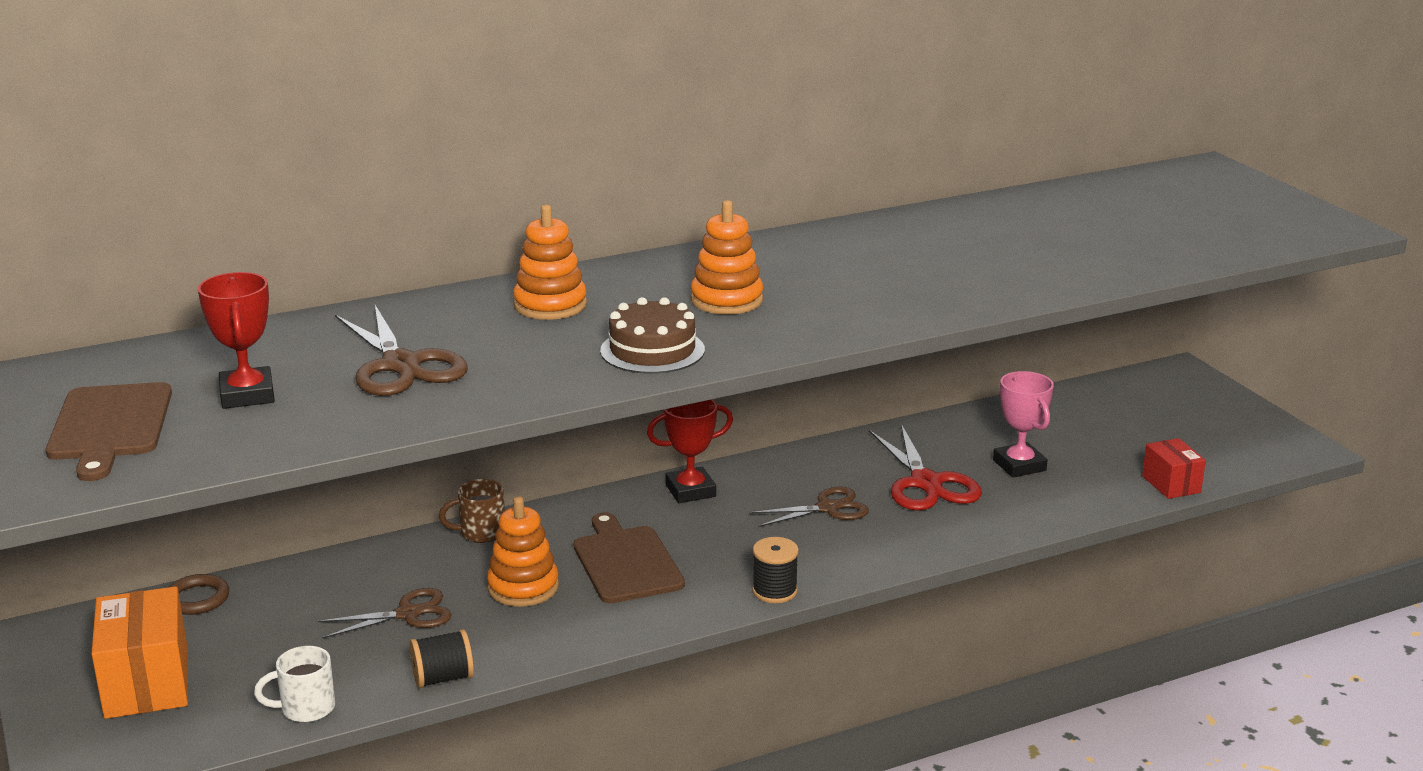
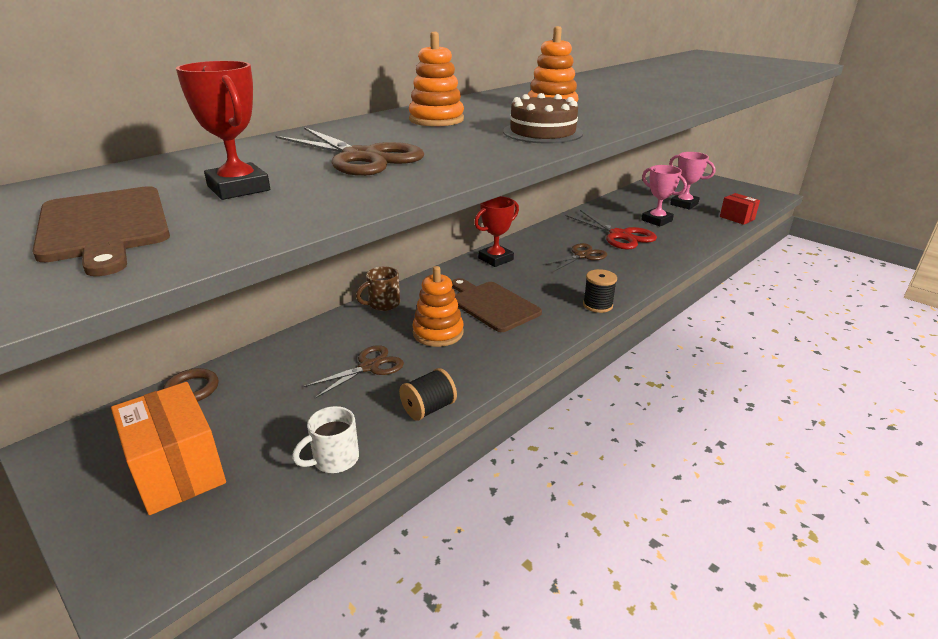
camera: 20 degrees left, 5 degrees up
(1105, 441) = (684, 204): none -> pink trophy

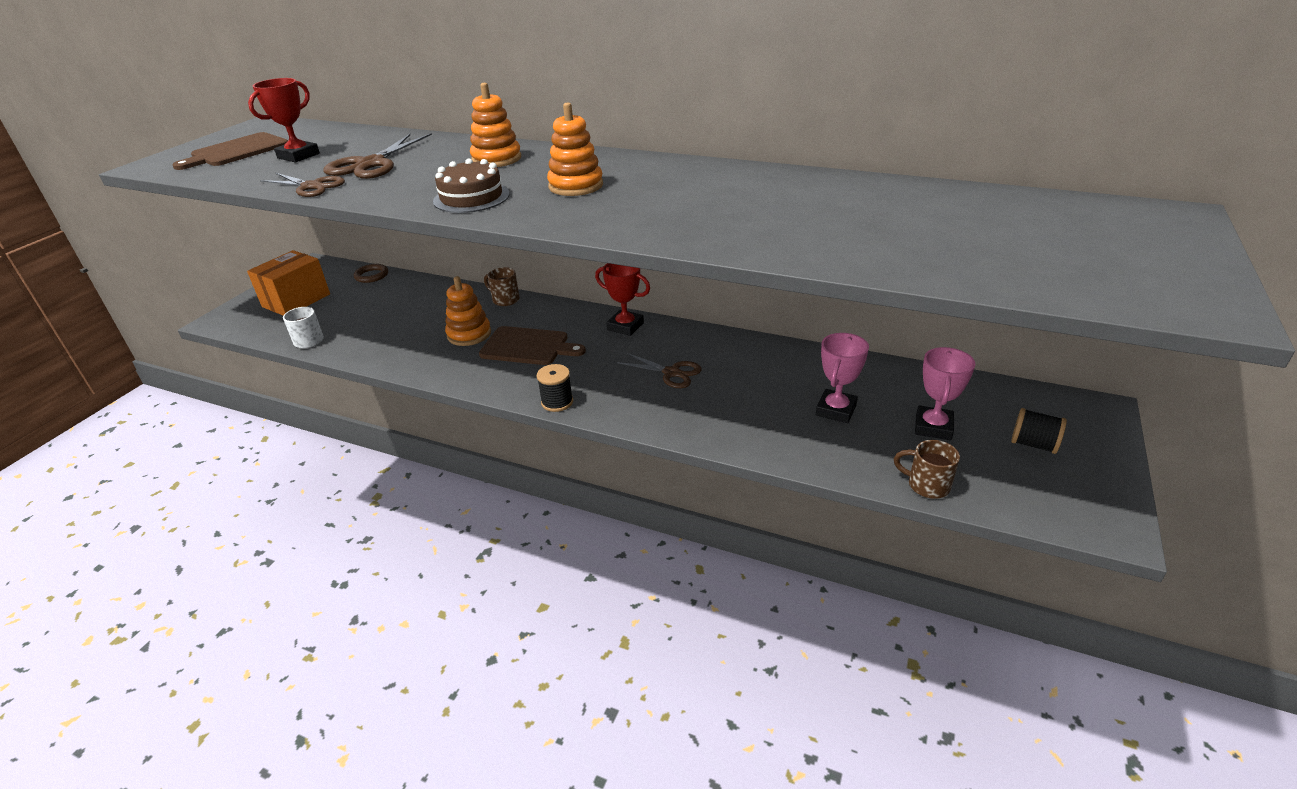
camera: 70 degrees right, 5 degrees up
(369, 367) = (411, 321): brown scissors -> brown scissors (311, 186)
(428, 409) = (365, 357): black spool -> black spool (1033, 444)
(492, 305) = (528, 346): brown cutting board -> brown cutting board turned 75 degrees clockwise
(620, 235) = (754, 389): red scissors -> none
(737, 218) = (926, 485): red box -> brown mug

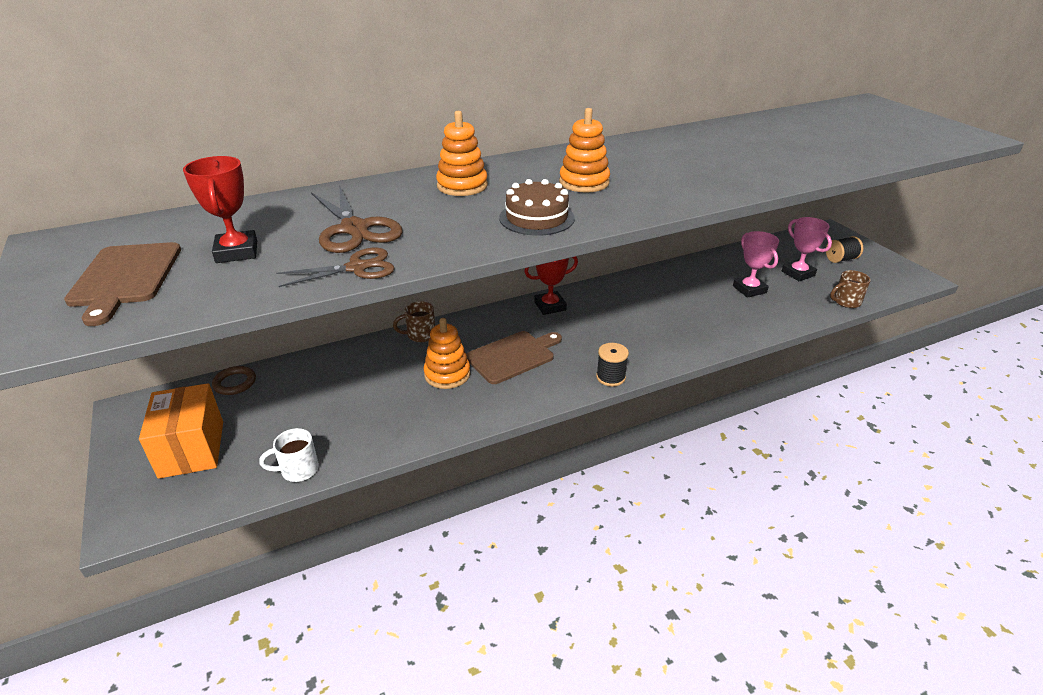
camera: 50 degrees left, 0 degrees up
(671, 373) = (637, 318): brown scissors -> none

